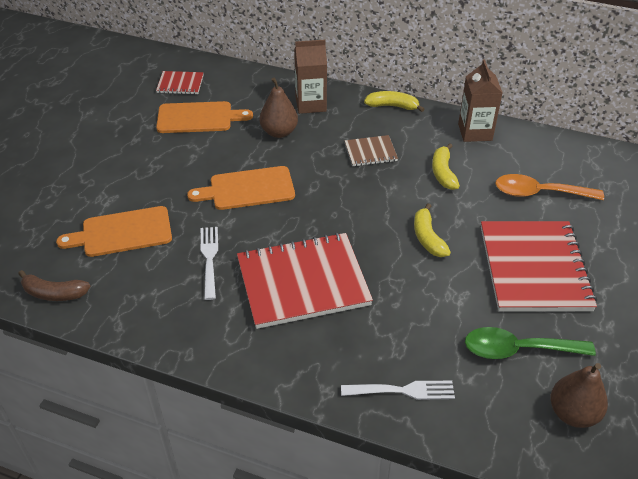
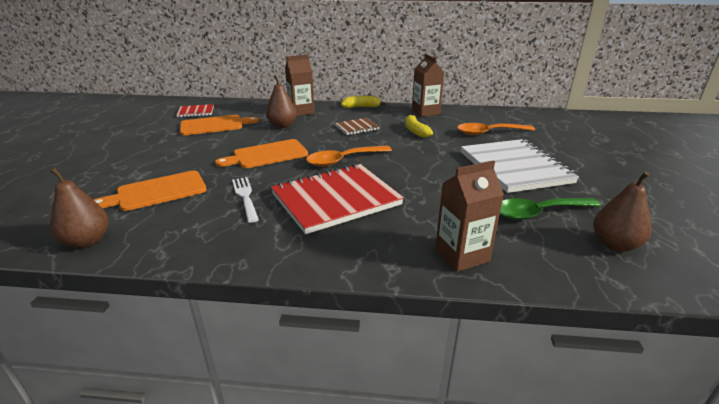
camera: 15 degrees left, 15 degrees down
(54, 293) = (87, 241): brown banana -> brown pear
(332, 215) = (343, 160): none -> orange spoon
(402, 391) = (462, 255): white fork -> brown carton
(427, 238) = (424, 162): yellow banana -> none
(534, 268) = (514, 167): red notebook -> white notebook

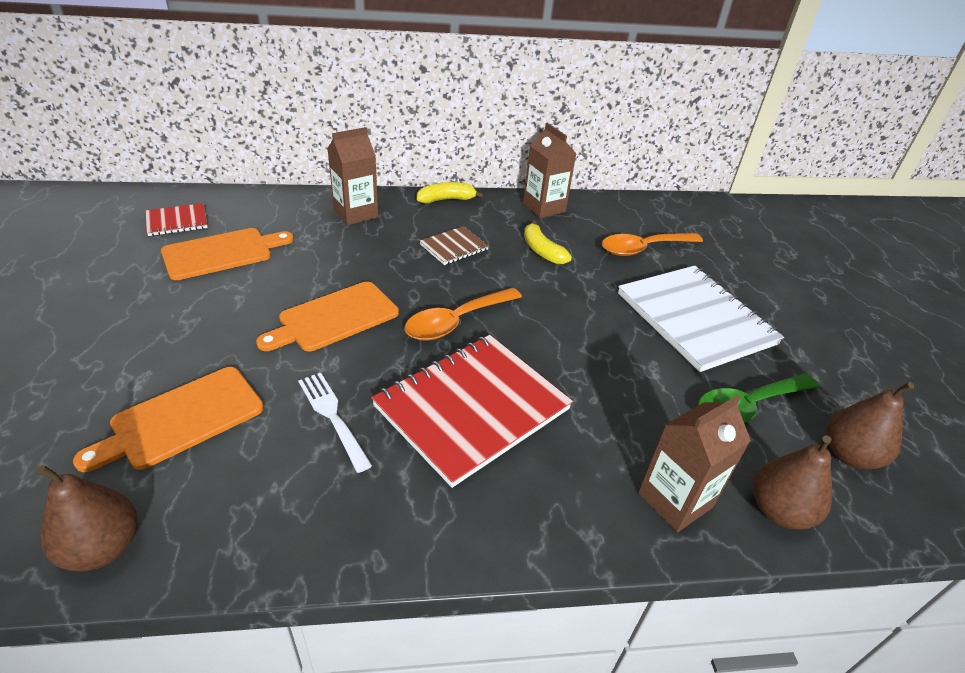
camera: 15 degrees left, 10 degrees up
(282, 125) = (336, 248): brown pear -> brown pear (779, 511)

